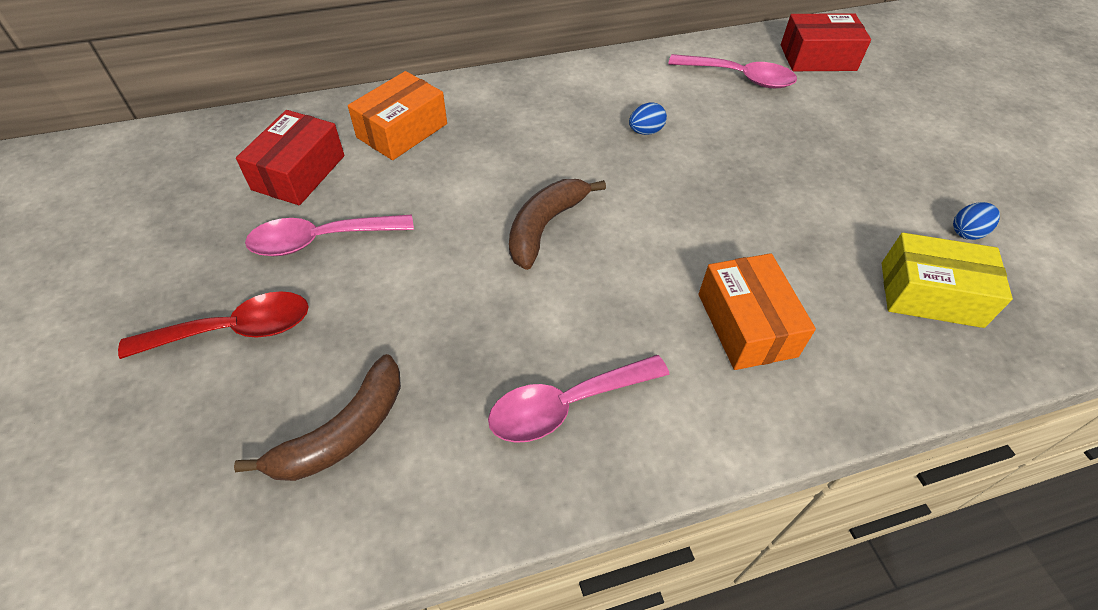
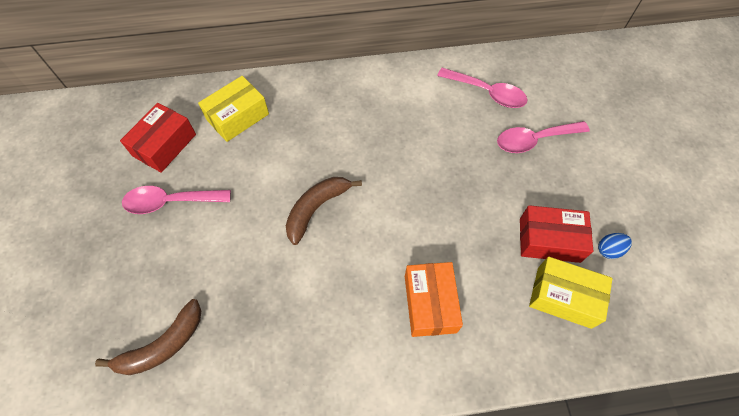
camera: 10 degrees right, 10 degrees up
(234, 330) = (109, 264): red spoon -> none
(402, 131) = (237, 117): orange box -> yellow box
(567, 405) = (300, 346): pink spoon -> pink spoon (534, 140)
(645, 131) = (405, 135): blue egg -> none
(818, 58) = (552, 79): red box -> red box (549, 240)

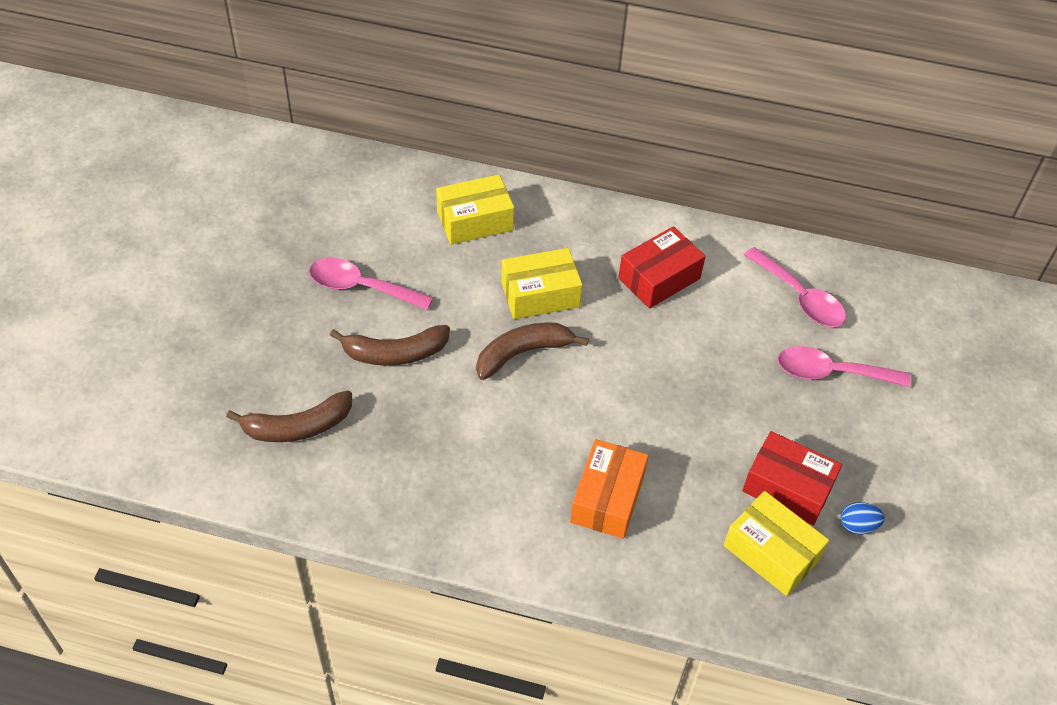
camera: 20 degrees right, 10 degrees down
(164, 145) = (378, 224): red box -> red box (659, 278)
(218, 247) = (394, 353): none -> brown banana
(309, 157) = (540, 294): none -> yellow box

